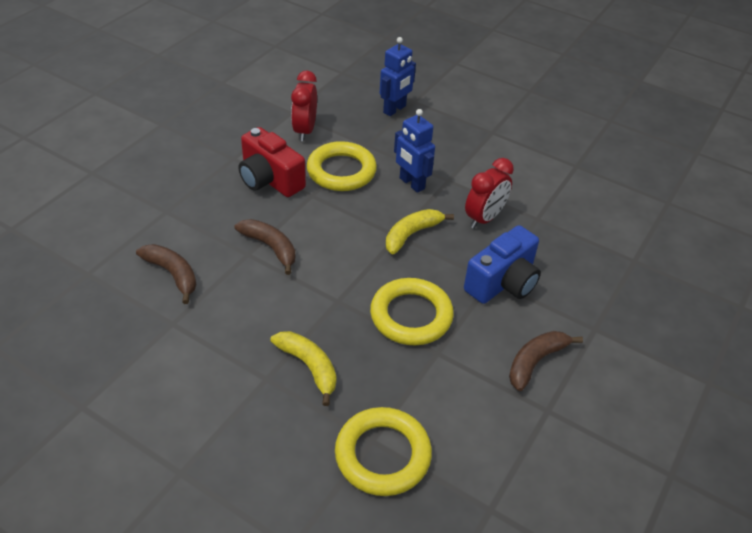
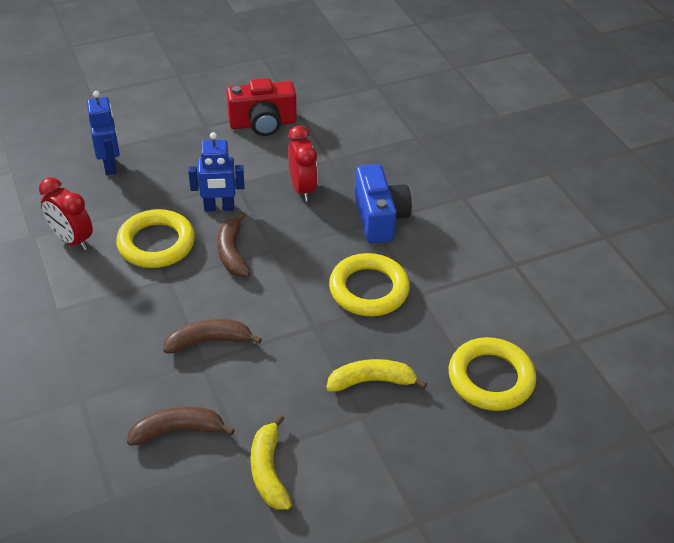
camera: 55 degrees left, 0 degrees up
(270, 180) = (116, 298): red camera -> red camera (263, 123)
(411, 234) = (280, 240): yellow banana -> yellow banana (268, 470)
(535, 362) = (468, 245): brown banana -> brown banana (232, 252)

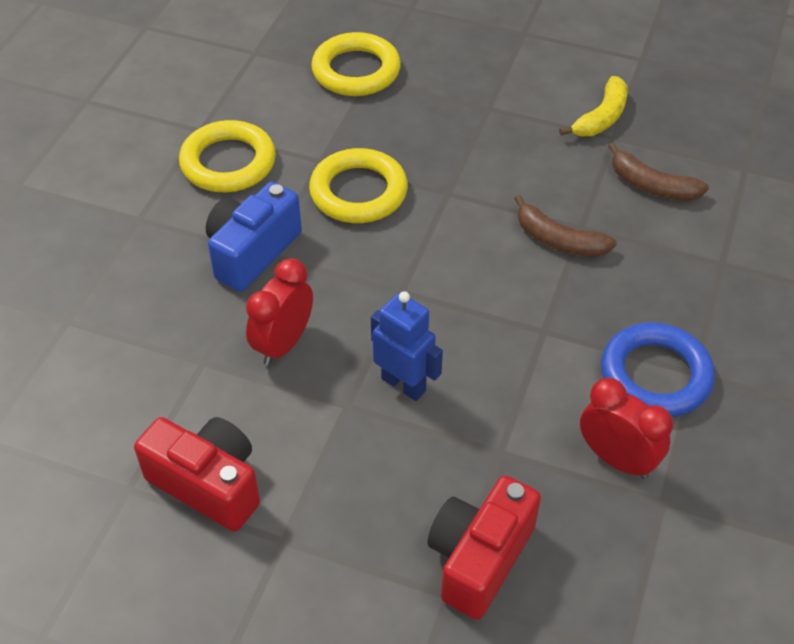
camera: 135 degrees left, 5 degrees up
(72, 240) = (617, 459): red clock -> red clock turned 45 degrees counterclockwise
(79, 294) = (655, 375): none -> blue ring
(110, 165) = (479, 558): blue robot -> red camera
(156, 243) = (519, 384): yellow ring -> yellow ring (228, 163)
(232, 252) = (447, 316): brown banana -> none
(371, 381) = (451, 124): yellow banana -> none

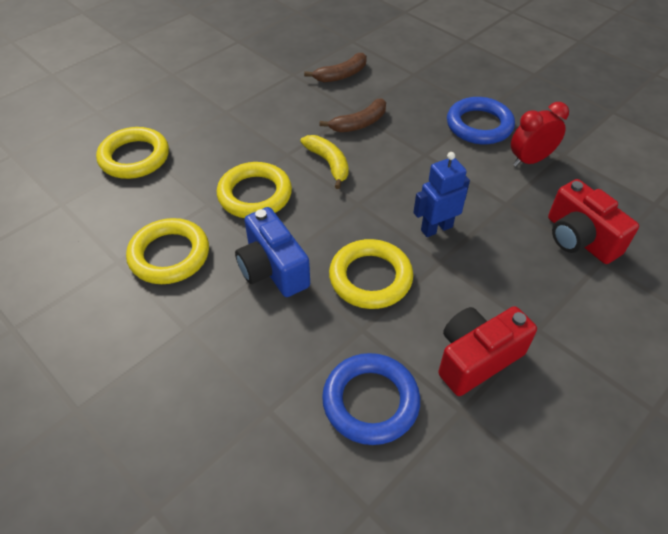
camera: 65 degrees left, 0 degrees up
(109, 400) = (370, 401): none -> blue ring
(283, 344) = (370, 278): red clock -> yellow ring
(601, 117) = (273, 72): yellow banana -> yellow banana (328, 163)

